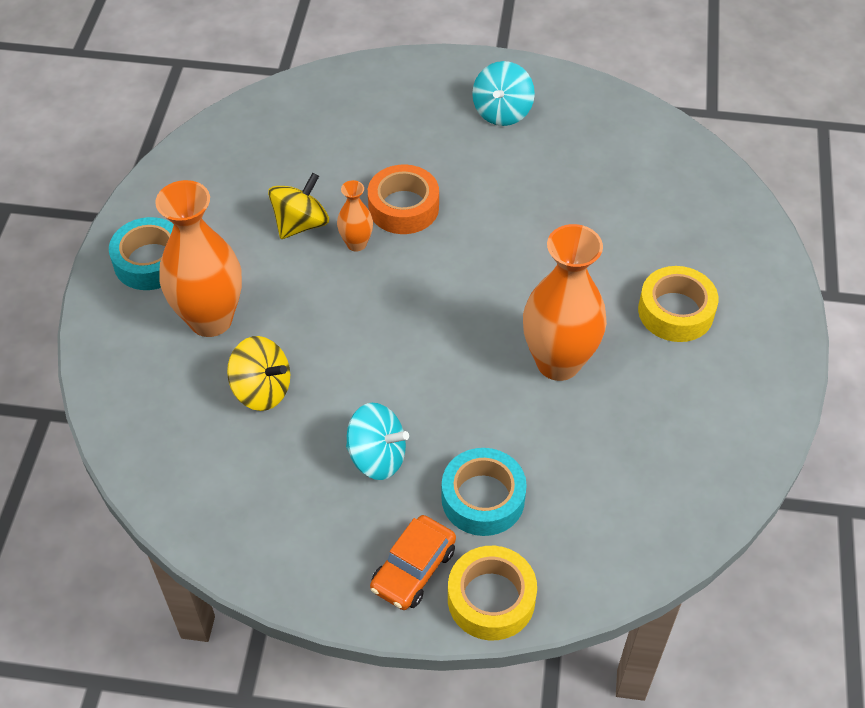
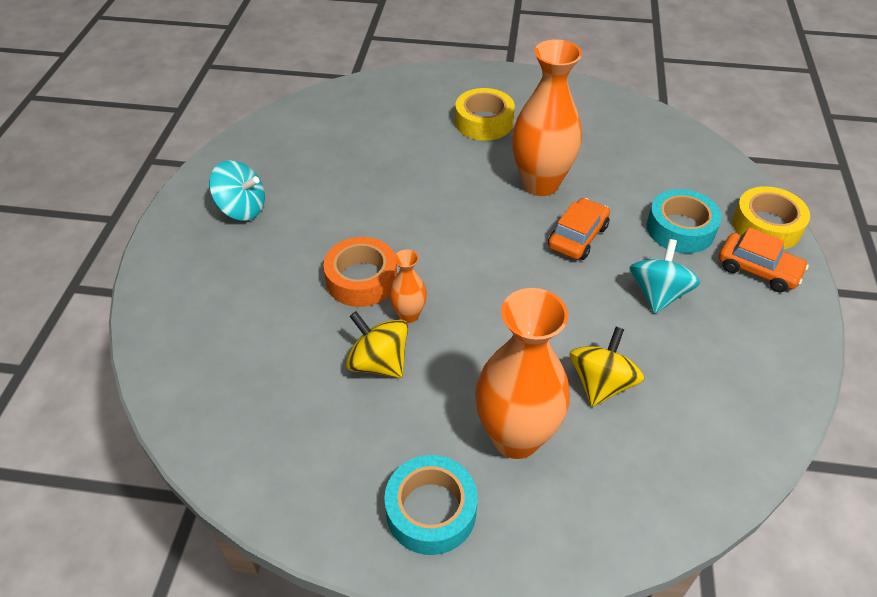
camera: 90 degrees left, 5 degrees down
(467, 391) = (577, 237): none -> orange car

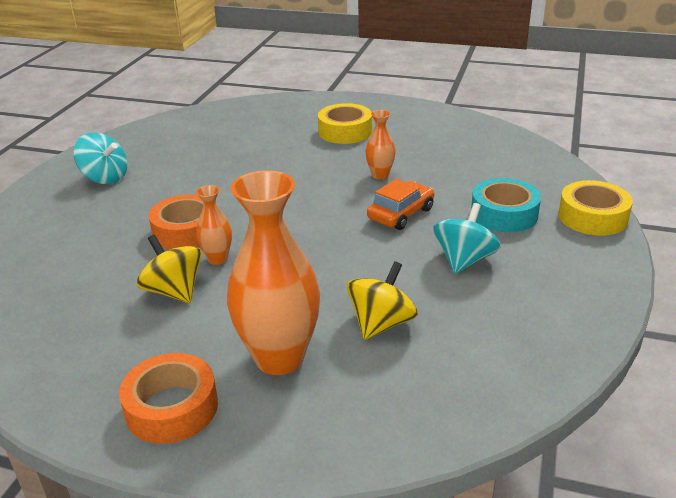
camera: 10 degrees right, 15 degrees down
(431, 511) = (172, 408): turquoise tape -> orange tape
(540, 184) = (380, 175): orange vase -> orange vase, size x0.48
(758, 269) = (573, 248): orange car -> none

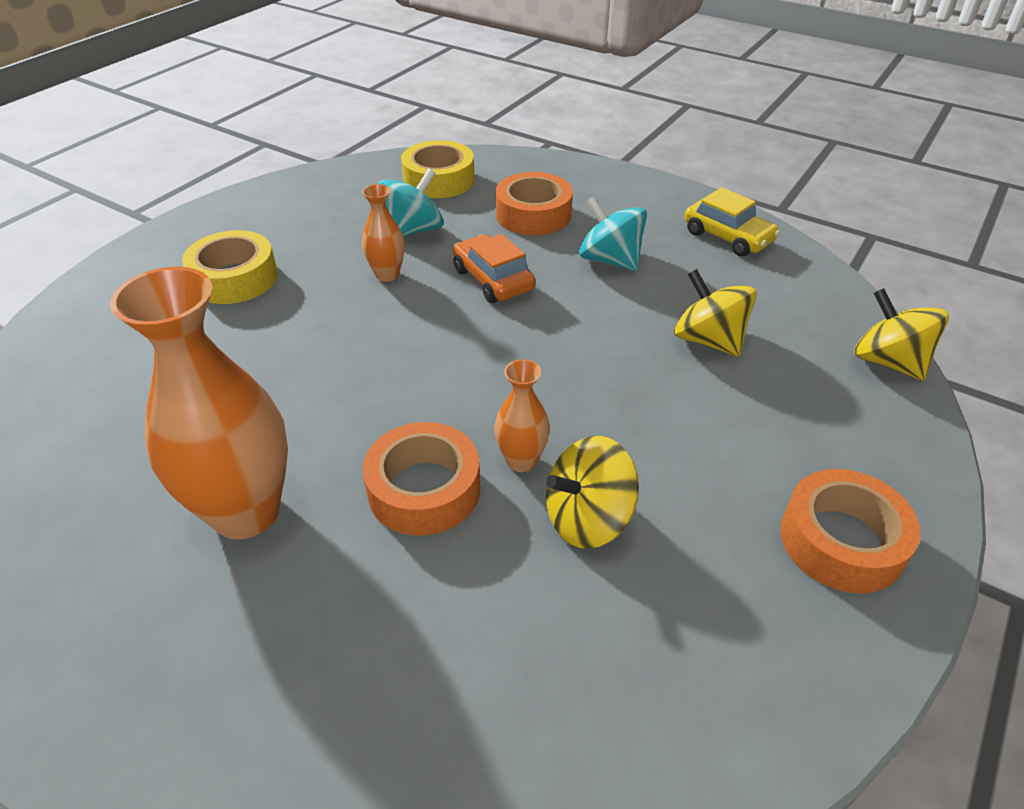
camera: 75 degrees left, 10 degrees up
(105, 178) = (141, 601): turquoise spinning top -> turquoise spinning top (413, 230)
(279, 358) = (757, 430): orange vase -> orange vase (246, 512)
(406, 439) = (888, 362): none -> yellow spinning top
(504, 214) = (533, 214): turquoise tape -> orange tape
(555, 321) = (728, 237): none -> yellow car
(592, 217) = (566, 170): yellow tape -> yellow tape (439, 180)

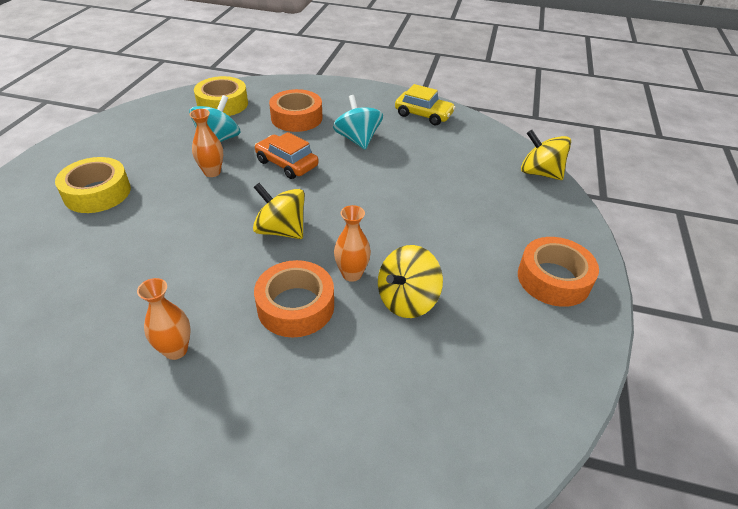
camera: 20 degrees left, 0 degrees up
(246, 512) = (176, 350): orange vase -> orange vase, size x0.48
(610, 260) = (357, 139): turquoise spinning top -> turquoise spinning top turned 45 degrees clockwise
(708, 340) = (436, 178): yellow spinning top -> yellow spinning top (281, 230)

